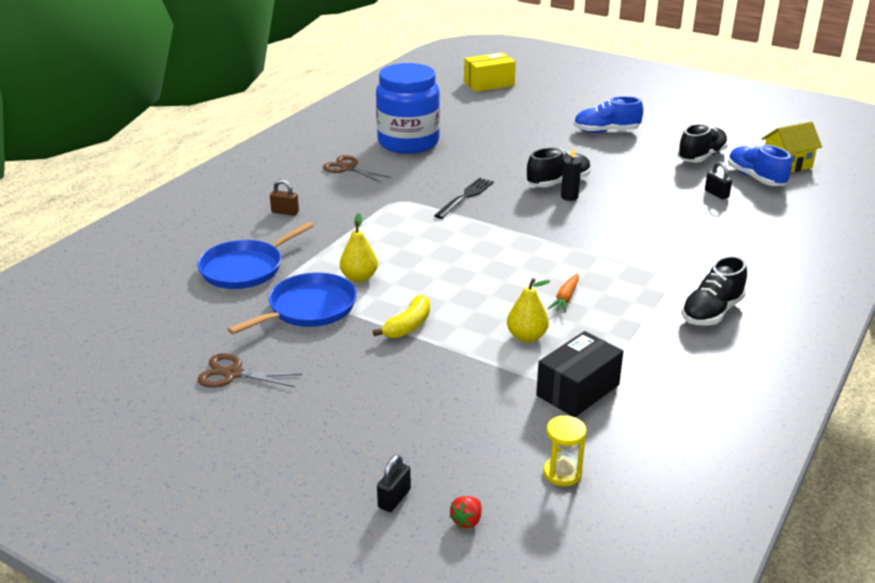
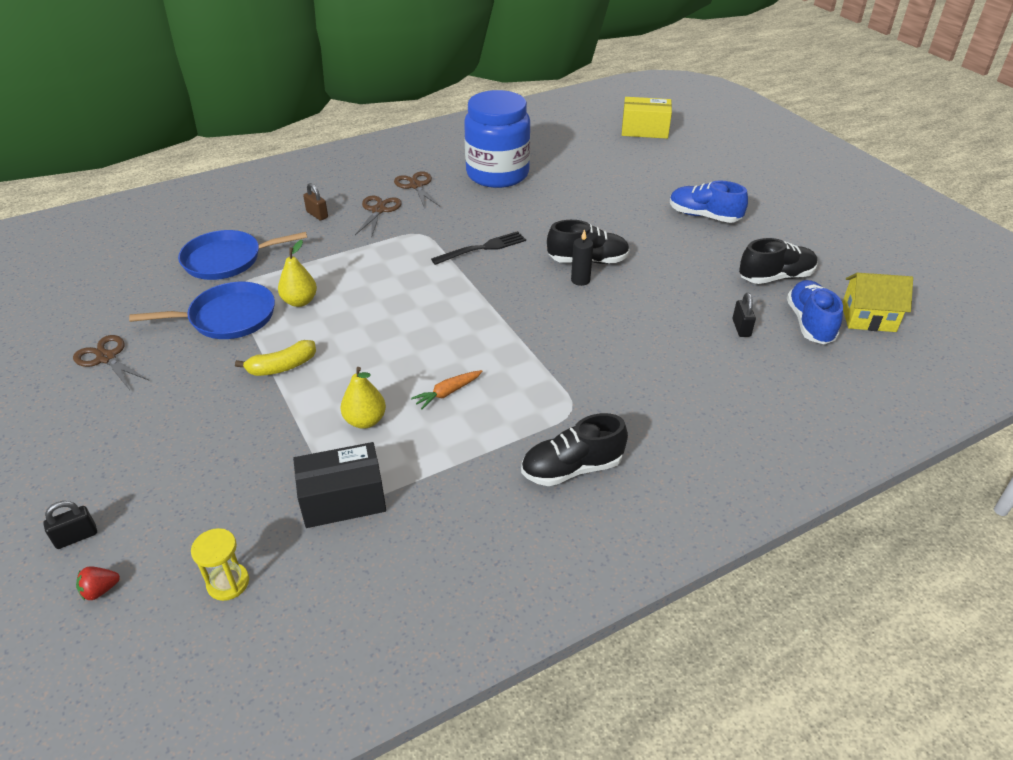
camera: 30 degrees right, 10 degrees up
(338, 194) = (378, 210): none -> brown scissors

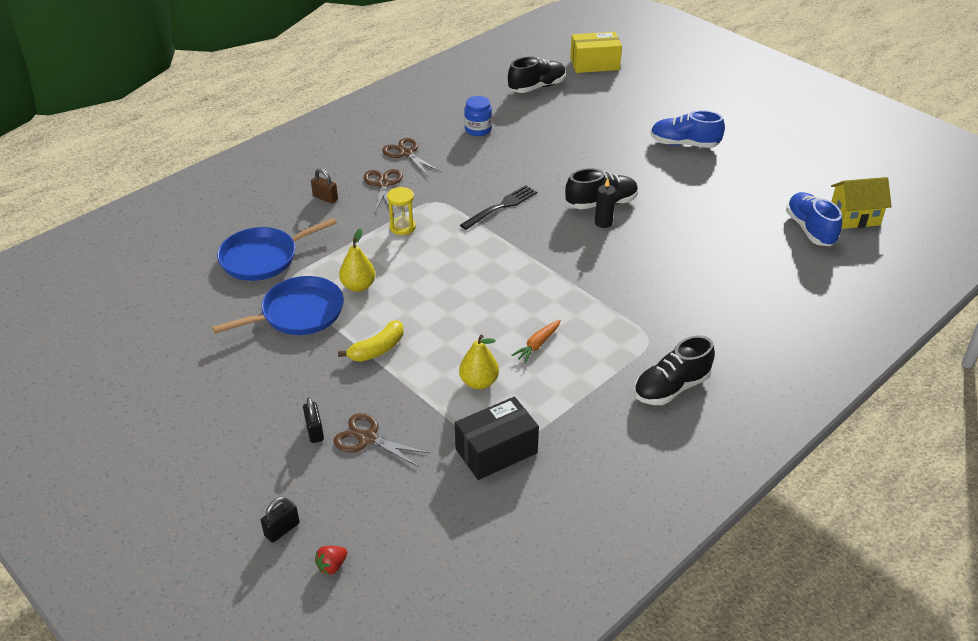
camera: 15 degrees left, 0 degrees up
(106, 358) = (204, 372): brown scissors -> brown scissors (367, 438)
(228, 583) = (437, 536): yellow hourglass -> yellow hourglass (402, 227)
(497, 174) = (478, 130): blue jar -> blue jar, size x0.44
(741, 328) = (756, 243): black padlock -> black padlock (314, 431)
(775, 277) = (767, 192): black shoe -> black shoe (537, 87)

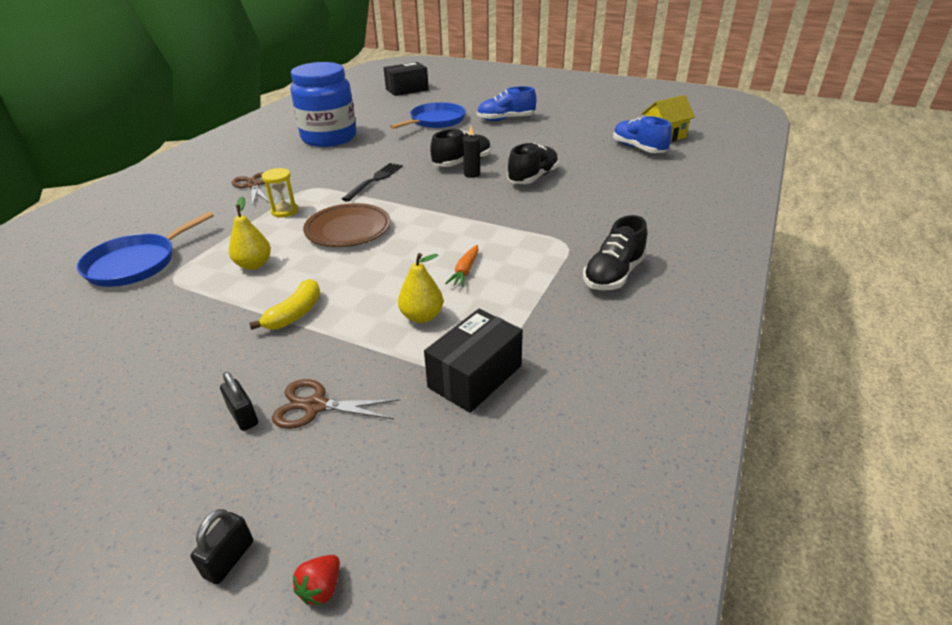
camera: 20 degrees left, 5 degrees down
(298, 313) = (190, 302): blue pan -> blue pan (435, 121)
(325, 198) = (196, 205): brown padlock -> none
(406, 153) = (268, 162): brown scissors -> none
(452, 266) = (348, 230): none -> brown plate
(478, 130) = (329, 138): blue jar -> blue jar, size x2.29
(537, 87) = (367, 107): black shoe -> black shoe (533, 178)
(594, 64) = (407, 89): yellow box -> black box

